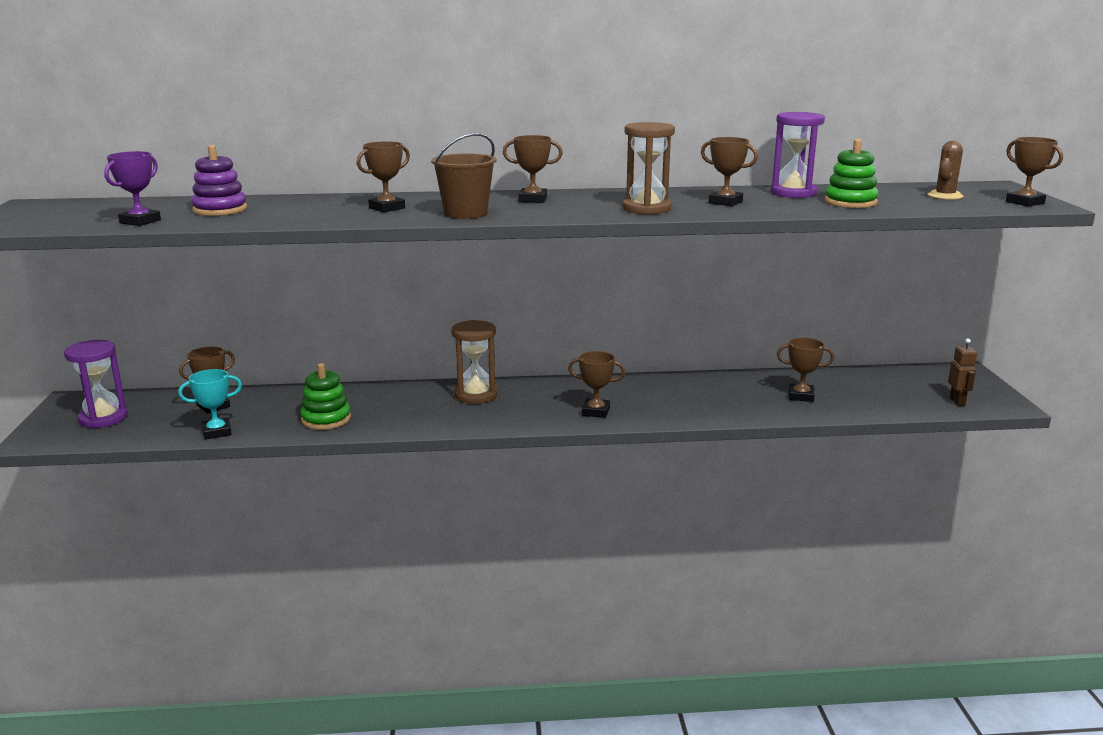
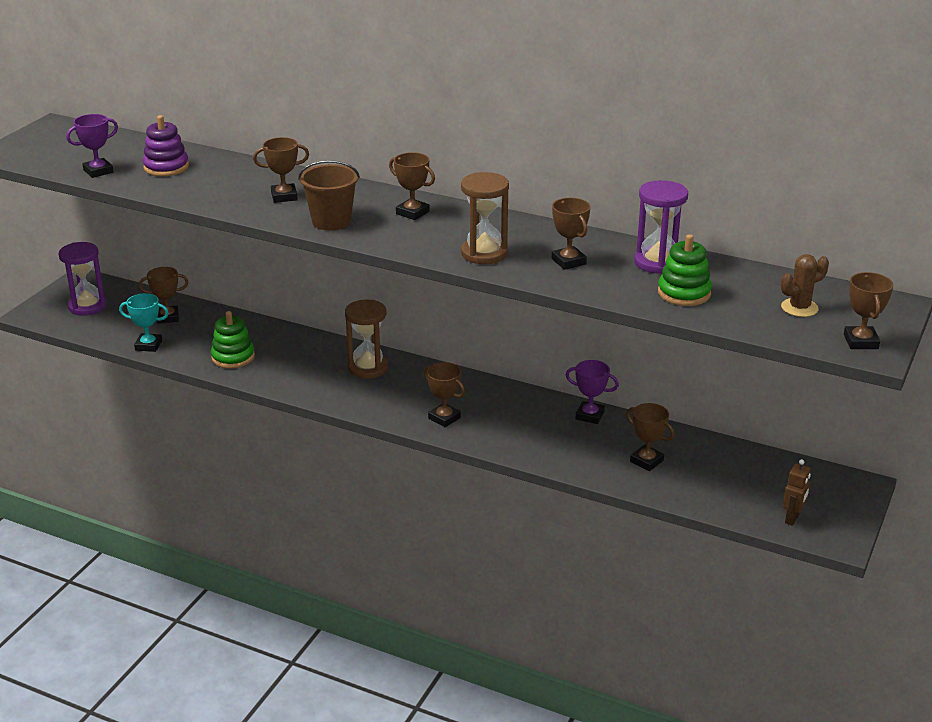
camera: 30 degrees right, 10 degrees up
(713, 380) = (589, 415): none -> purple trophy

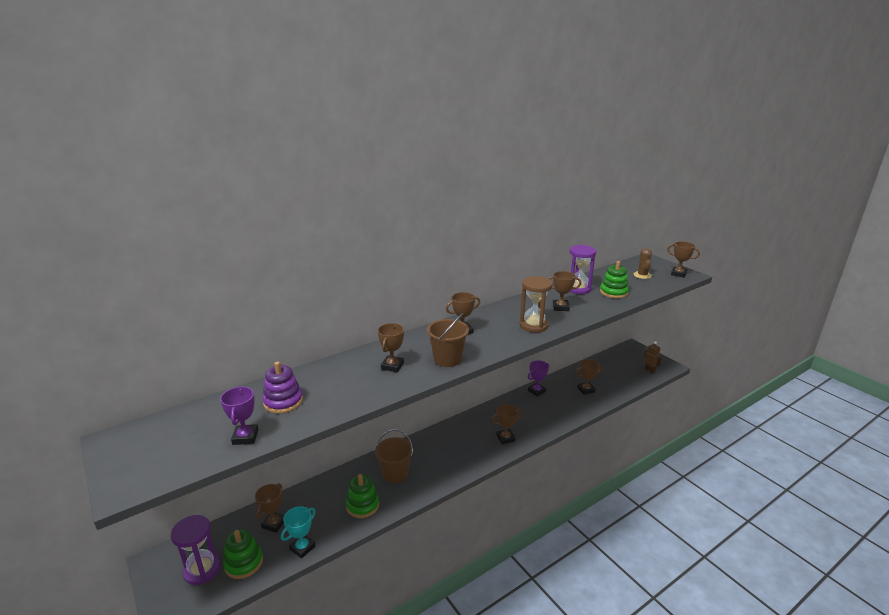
camera: 60 degrees left, 5 degrees down
(109, 323) = (244, 563): none -> green stacking toy
(300, 360) = (395, 474): none -> brown bucket
(368, 368) = (430, 448): brown hourglass -> none

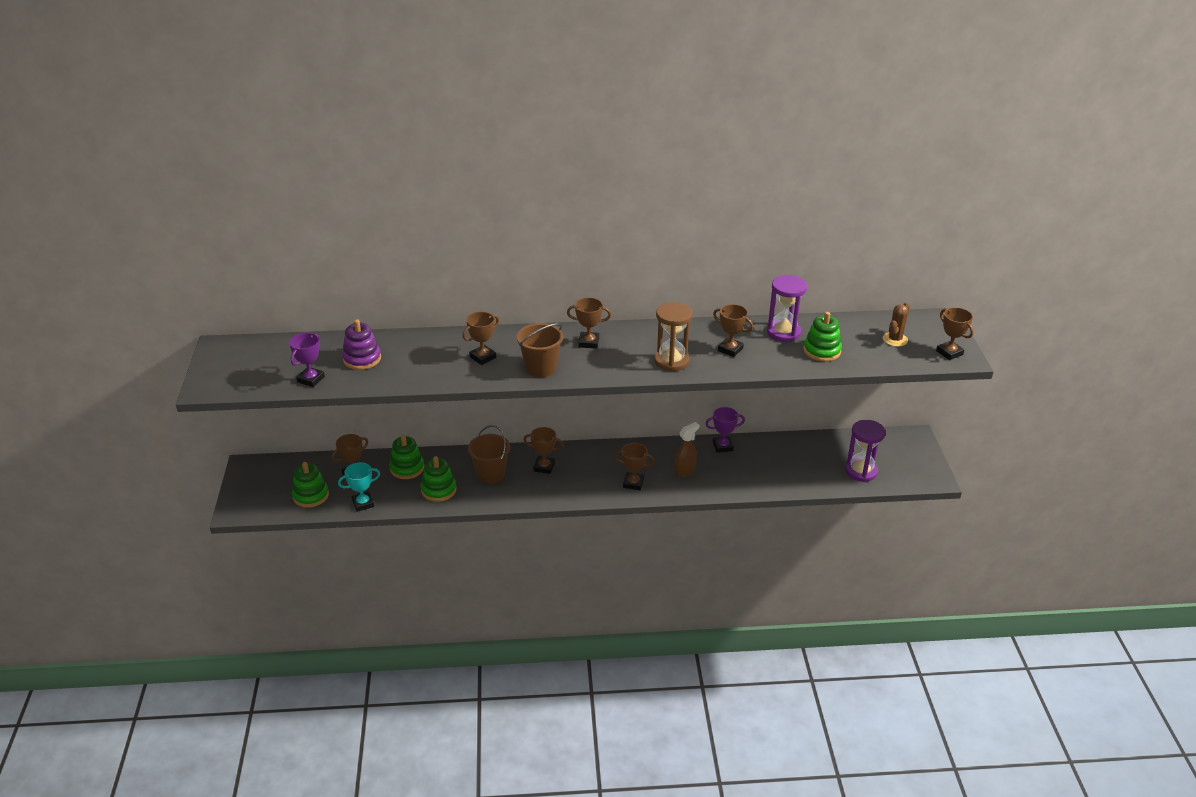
camera: 30 degrees right, 10 degrees up
(202, 570) = (277, 487): purple hourglass -> purple hourglass (861, 471)
(320, 498) = (407, 468): none -> green stacking toy
(530, 416) = (685, 471): none -> brown spray bottle
(586, 390) = (785, 467): brown trophy -> brown trophy (544, 467)
(649, 370) = (899, 474): brown robot -> none

